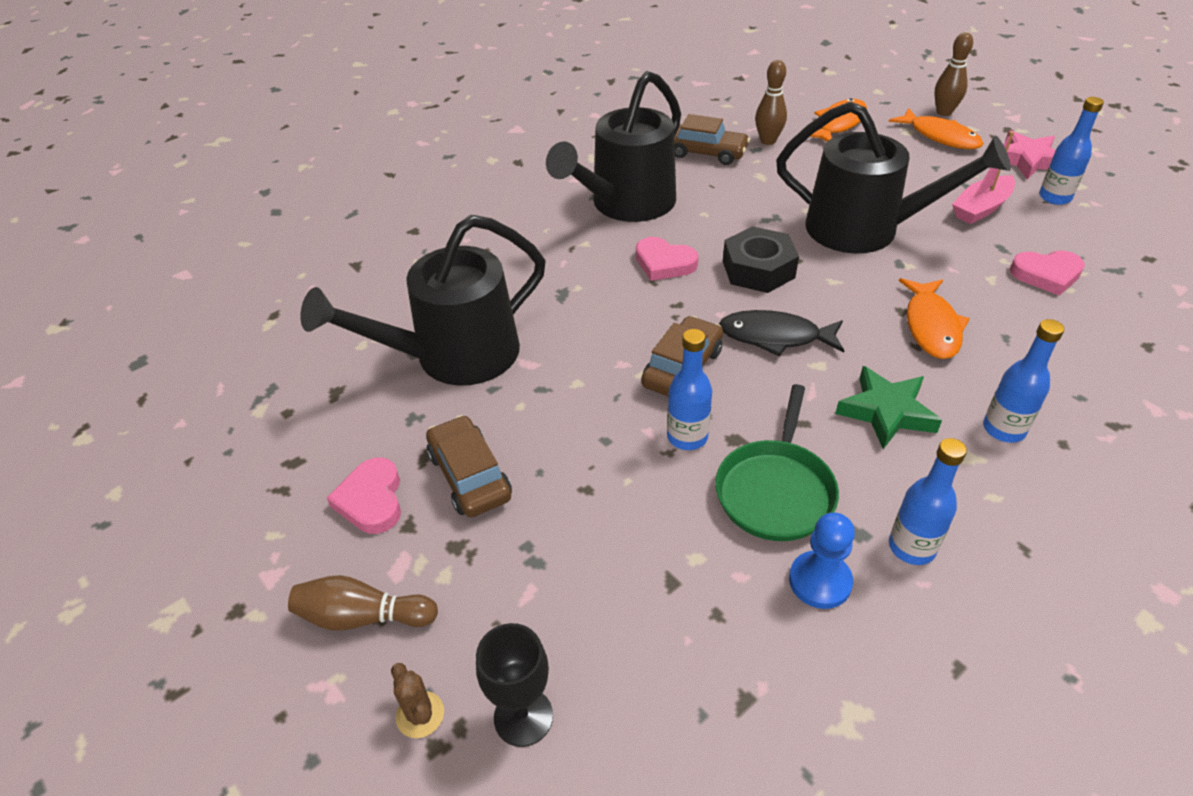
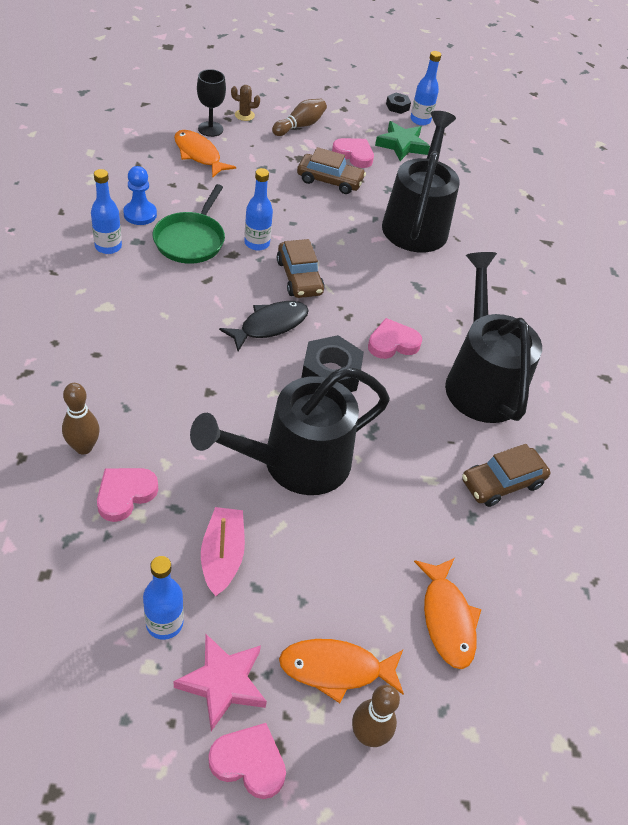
camera: 125 degrees right, 5 degrees up
(154, 556) = (397, 107): none -> black nut
(768, 141) = (476, 538): brown bowling pin -> brown bowling pin (83, 447)
(775, 491) = (191, 240): green pan -> green pan turned 135 degrees counterclockwise
(886, 412) = (167, 310): green star -> green star (401, 145)
(931, 326) = (181, 388): orange fish -> orange fish (199, 155)
(1003, 429) = (94, 333): blue bottle -> blue bottle (420, 120)
(1032, 131) = (249, 762): none -> pink heart

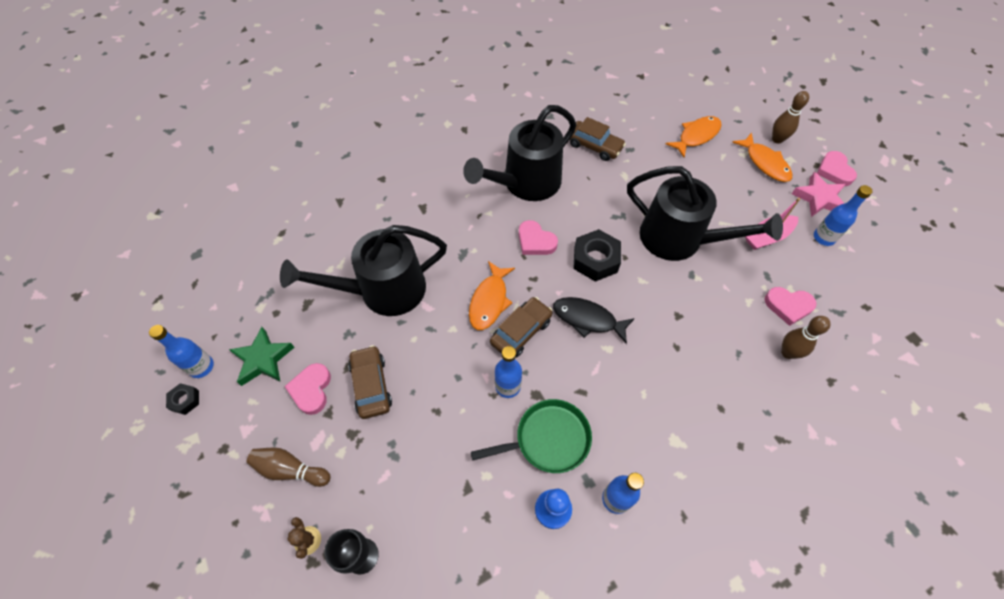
camera: 115 degrees left, 10 degrees up
(199, 155) = (418, 530): orange fish -> orange fish (489, 301)

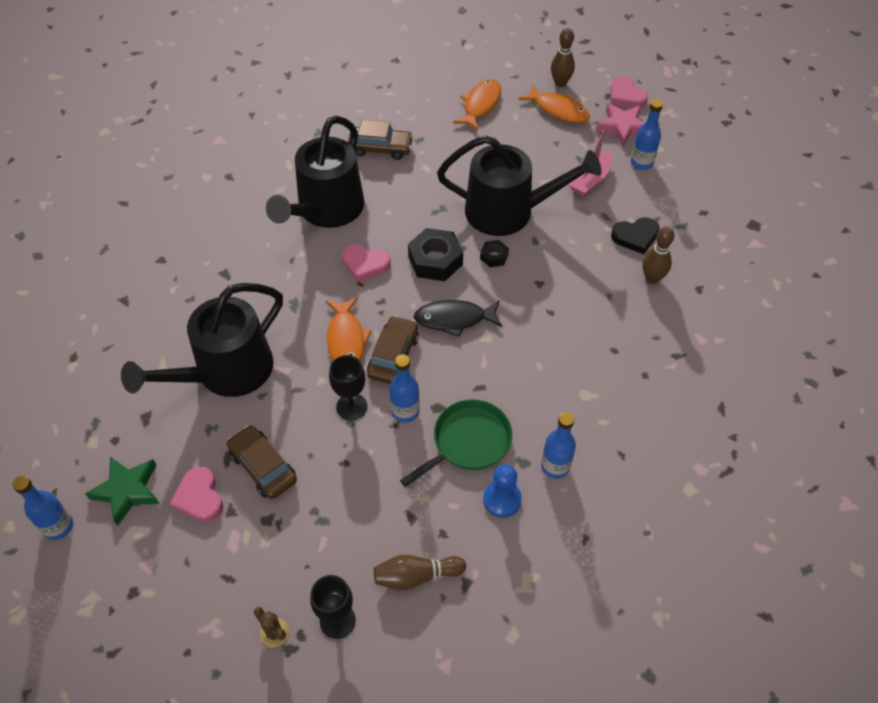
camera: 25 degrees left, 5 degrees down
(185, 400) = (59, 566): black nut -> black nut (494, 256)
(290, 470) = (219, 579): brown bowling pin -> brown bowling pin (416, 576)
(466, 363) = (351, 407): none -> black goblet
(788, 306) = (635, 237): pink heart -> black heart

